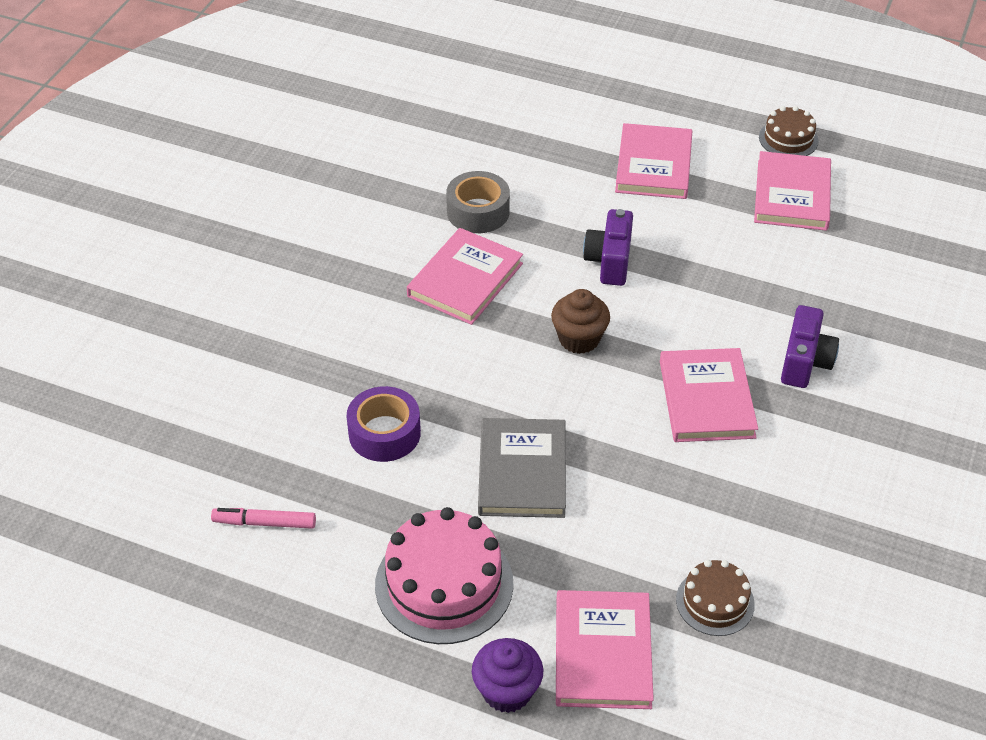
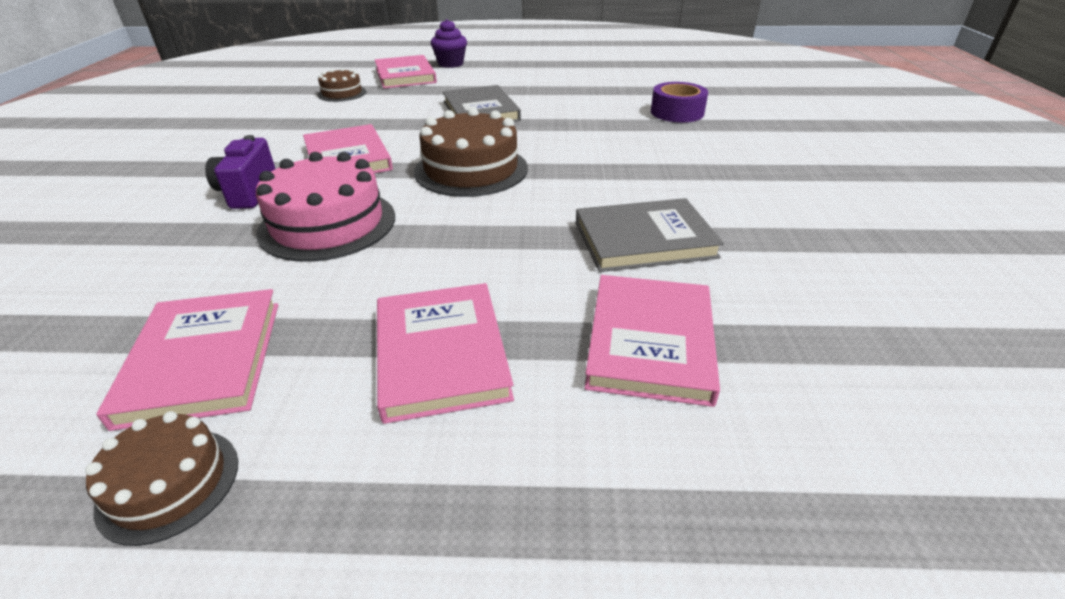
camera: 160 degrees right, 10 degrees down
(265, 523) = (618, 78): pink marker -> none
(384, 433) = (585, 109): purple tape -> purple tape (677, 112)
(444, 584) = (502, 78): pink cake -> pink cake (328, 224)
(465, 280) = (603, 185): pink book -> pink book (650, 342)
(478, 211) = (644, 239): grey tape -> grey book
(579, 339) = (471, 170): brown cupcake -> brown cake
(609, 261) = (465, 226): purple camera -> none

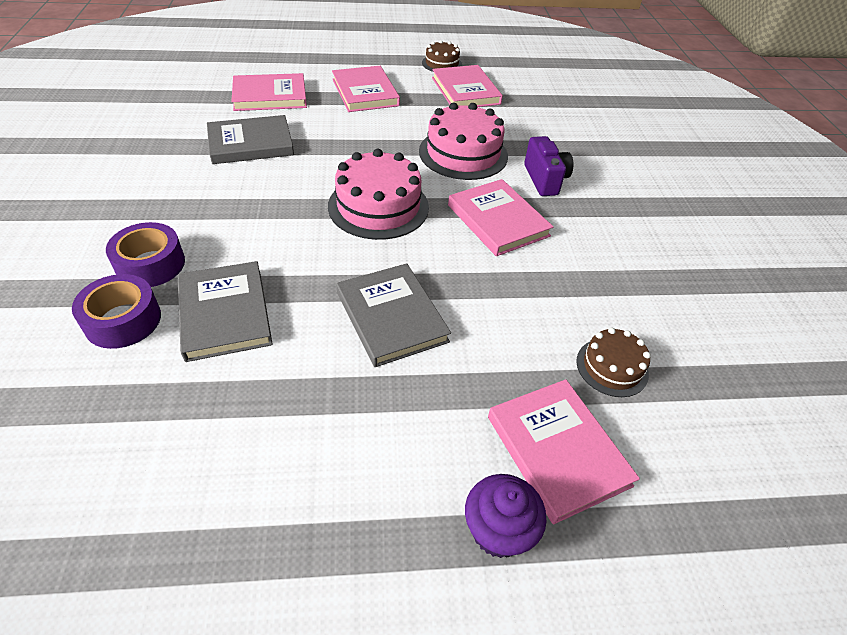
camera: 170 degrees right, 10 degrees up
(471, 170) = (378, 206): brown cake -> pink cake
(605, 114) = (224, 313): none -> grey book
(650, 342) = (270, 96): pink book -> pink book turned 75 degrees clockwise
(682, 135) = (150, 264): none -> purple tape

